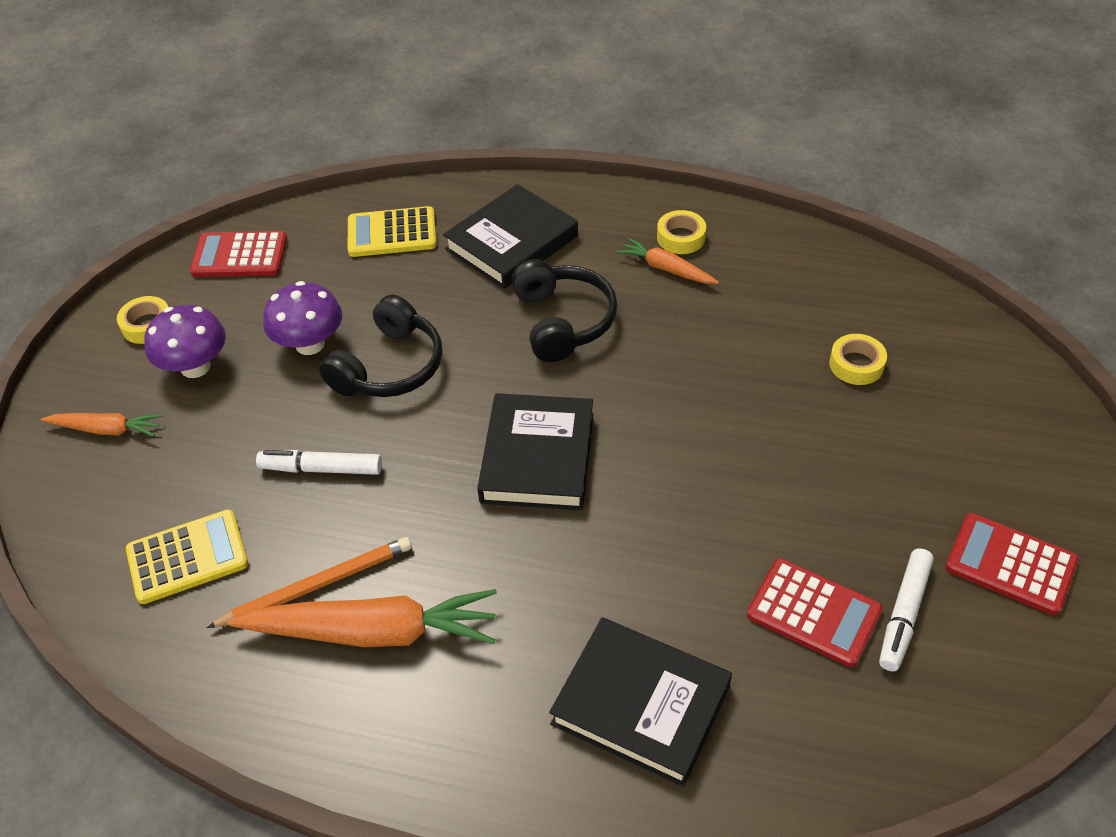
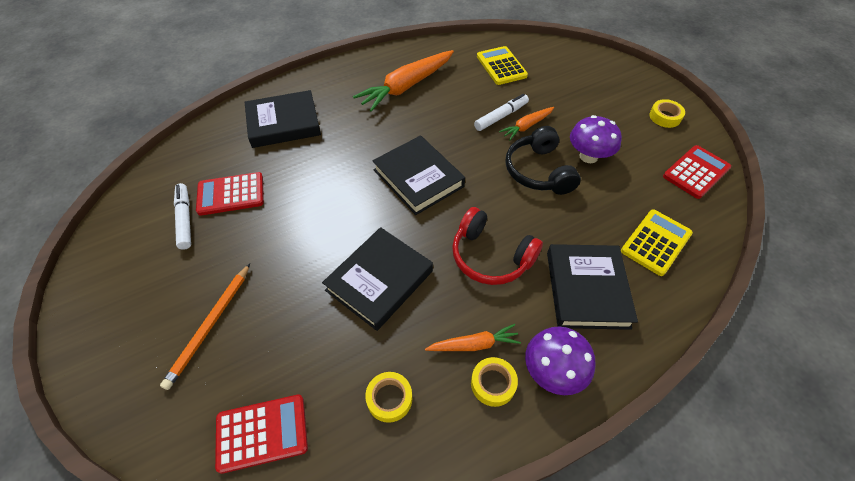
camera: 135 degrees right, 5 degrees up
(106, 429) = (600, 77): orange carrot -> orange carrot (526, 126)
(187, 557) = (501, 66): yellow calculator -> yellow calculator turned 135 degrees clockwise
(195, 367) = (614, 116): purple mushroom -> purple mushroom (553, 372)
(317, 585) = (445, 86): orange pencil -> orange pencil (210, 326)
(562, 321) = (491, 256): black headphones -> red headphones
(703, 373) = (379, 280): none -> black book
(856, 364) = (287, 356): yellow tape -> yellow tape (389, 399)
(1010, 564) = (133, 279): red calculator -> red calculator (262, 433)

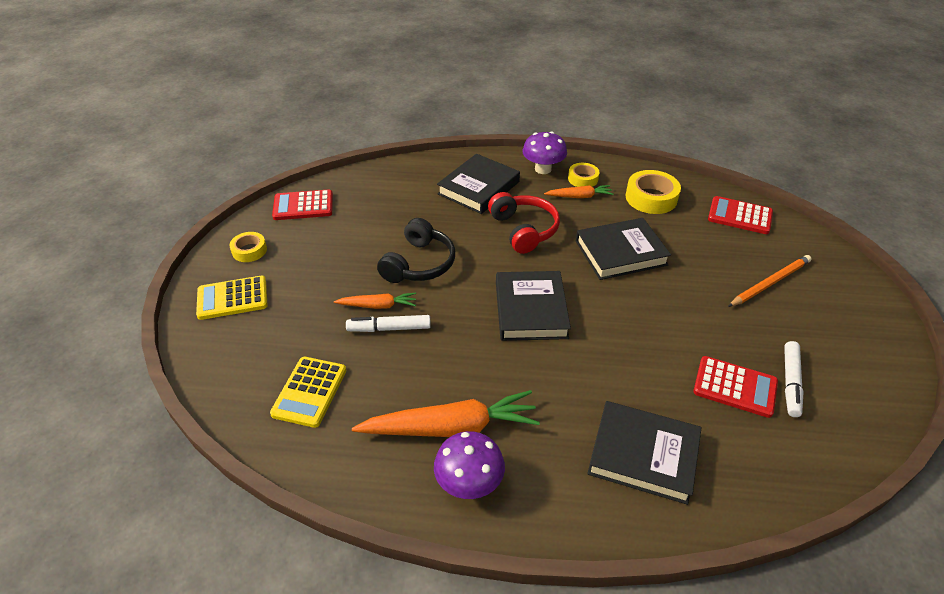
camera: 145 degrees left, 10 degrees down
(389, 399) = (651, 198): yellow tape -> yellow tape, size x1.64
(474, 344) = (579, 196): orange carrot -> orange carrot turned 150 degrees clockwise
(588, 156) = (363, 254): purple mushroom -> purple mushroom (469, 483)
(656, 242) = (400, 187): yellow calculator -> yellow calculator (232, 298)

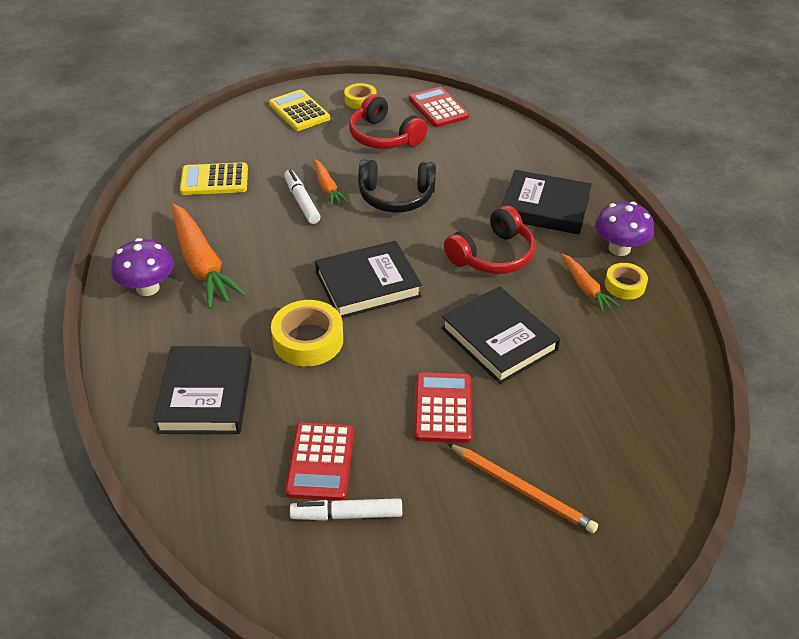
camera: 70 degrees right, 0 degrees up
(322, 249) = (384, 137): none -> red headphones
(651, 198) = (629, 353): yellow tape -> yellow tape (308, 340)
(739, 216) = (652, 450): red calculator -> red calculator (443, 408)

